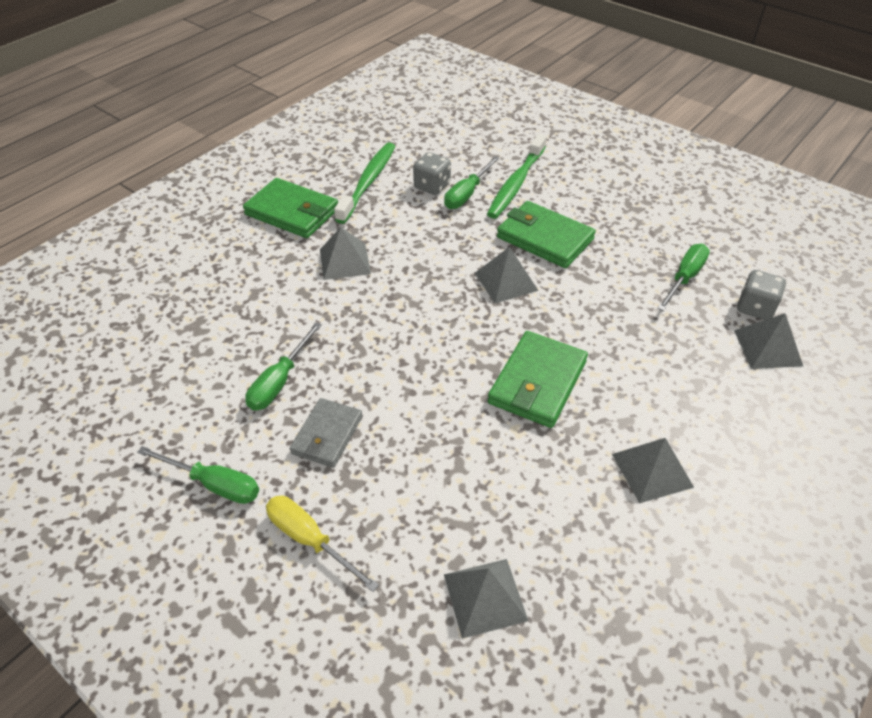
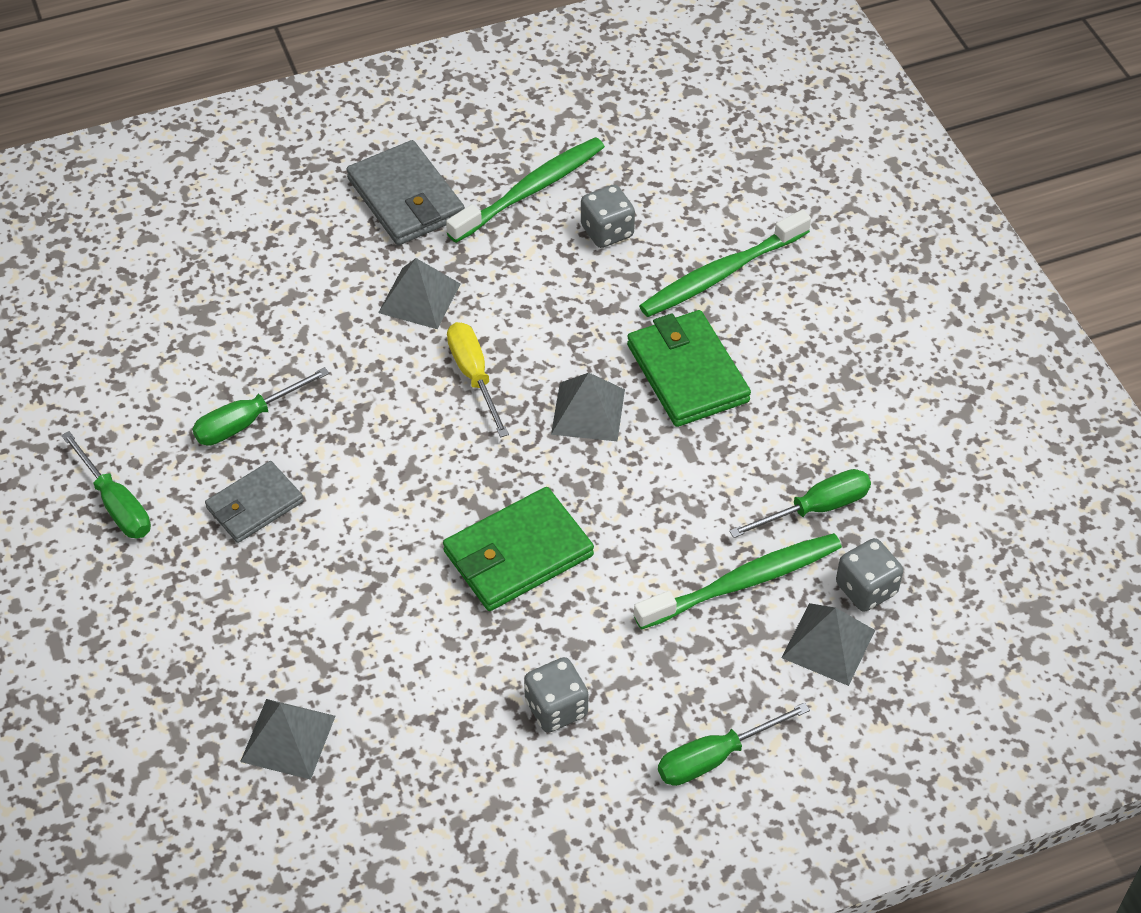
camera: 30 degrees right, 5 degrees up
(292, 212) = (406, 198): green wallet -> grey wallet
(310, 540) = (168, 603): yellow screwdriver -> yellow screwdriver (474, 376)
(467, 194) = (642, 263): green screwdriver -> green screwdriver (715, 757)
(652, 470) = (556, 708): grey pyramid -> grey dice
(686, 336) = (743, 582): none -> green toothbrush

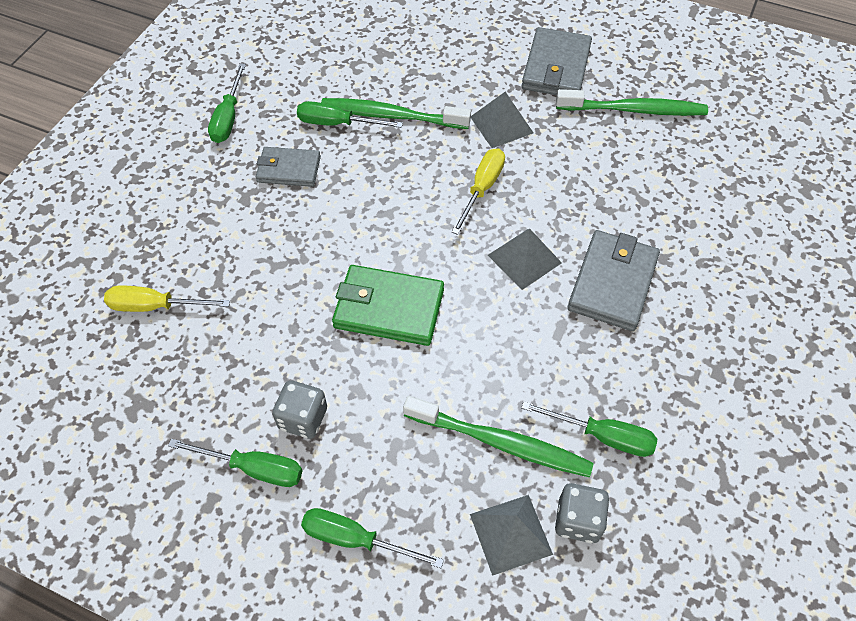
camera: 45 degrees right, 5 degrees up
(288, 738) = (155, 306): grey pyramid -> yellow screwdriver
(563, 783) = (253, 468): none -> green screwdriver
(607, 231) = (655, 164): grey dice -> none
(687, 373) = (612, 283): green wallet -> grey wallet
(721, 274) = (703, 239): green toothbrush -> green toothbrush (391, 116)

